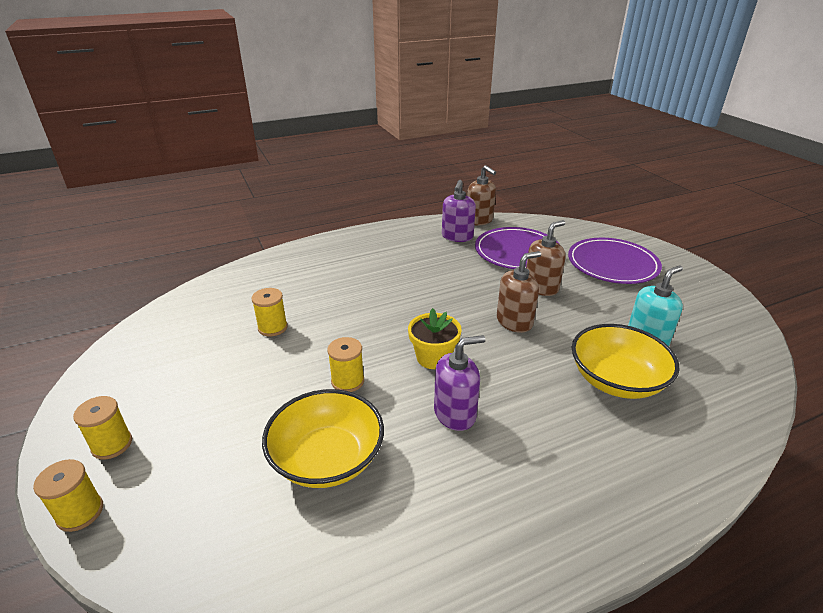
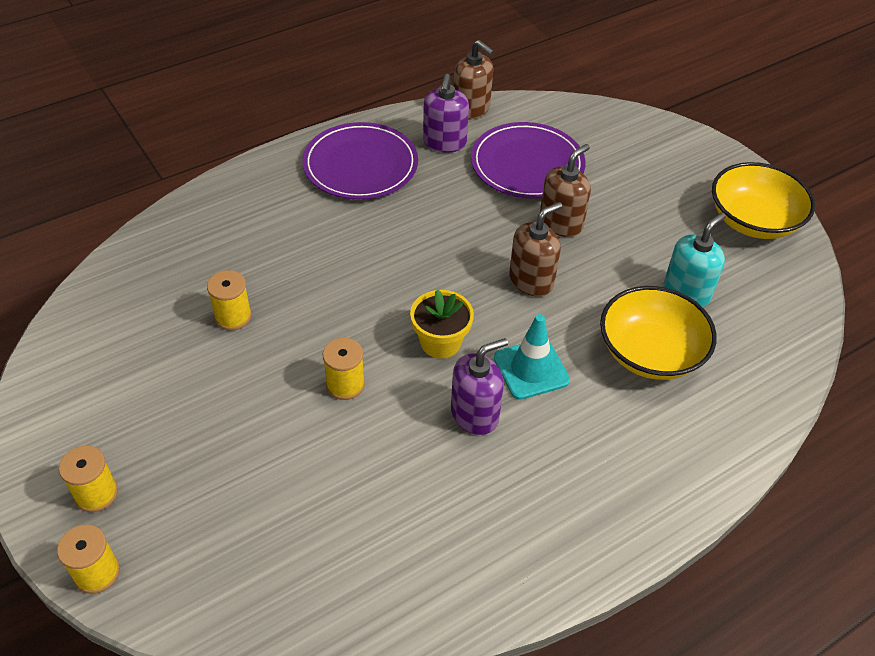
camera: 10 degrees left, 15 degrees up
(327, 458) = (344, 482): yellow bowl -> yellow bowl (753, 220)
(509, 383) = (531, 369): none -> turquoise traffic cone
(612, 264) = (649, 176): purple plate -> purple plate (360, 165)

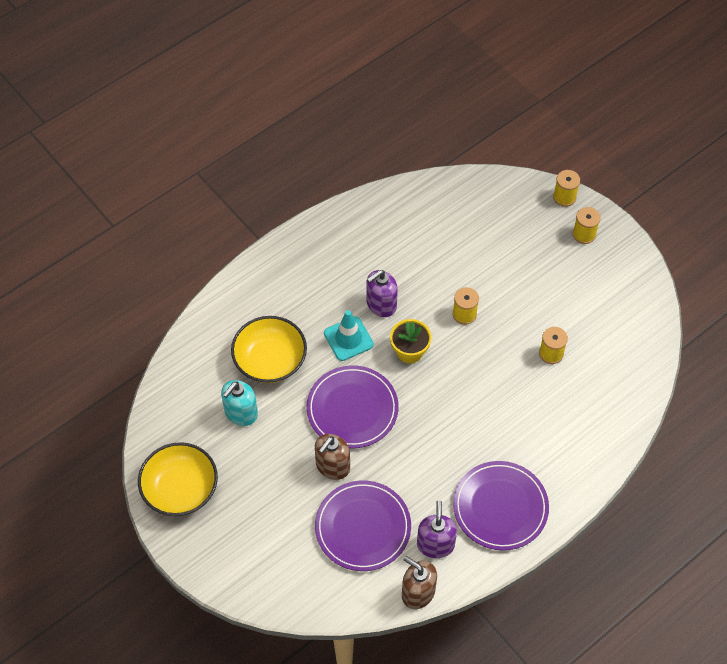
camera: 175 degrees right, 10 degrees up
(531, 280) = (352, 409): brown soap dispenser -> purple plate

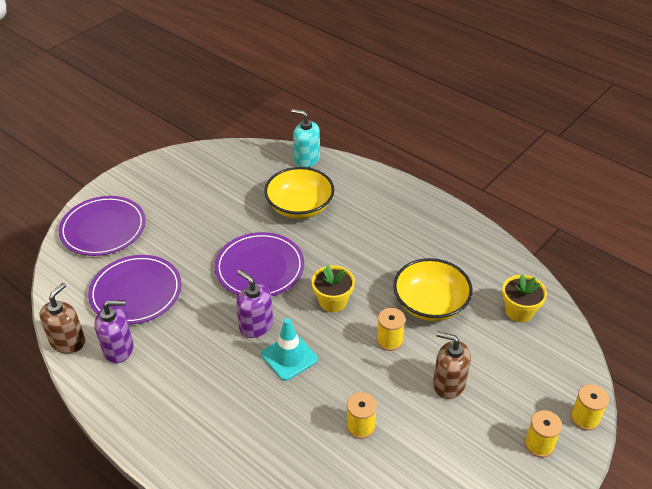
camera: 80 degrees right, 15 degrees down
(180, 489) = (167, 174): yellow bowl -> yellow bowl (430, 304)
(241, 413) = (243, 197): turquoise soap dispenser -> turquoise soap dispenser (306, 159)
(332, 466) = (197, 262): brown soap dispenser -> brown soap dispenser (448, 384)
(348, 339) = (335, 254): turquoise traffic cone -> turquoise traffic cone (289, 357)
(381, 304) = (381, 273): purple soap dispenser -> purple soap dispenser (256, 325)
(448, 208) = (519, 311): none -> yellow flower pot
(500, 507) = (162, 398): purple plate -> purple plate (103, 228)

